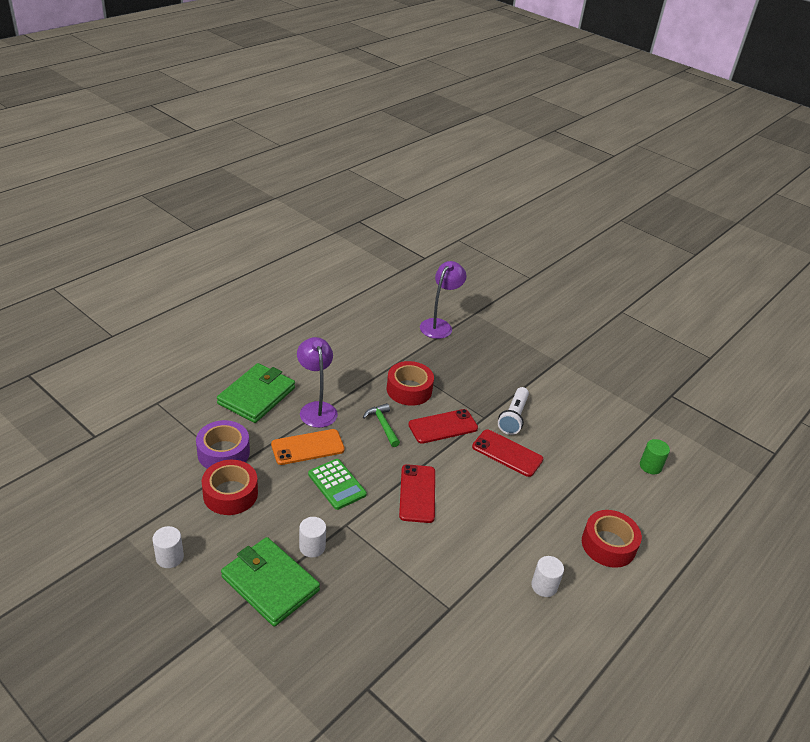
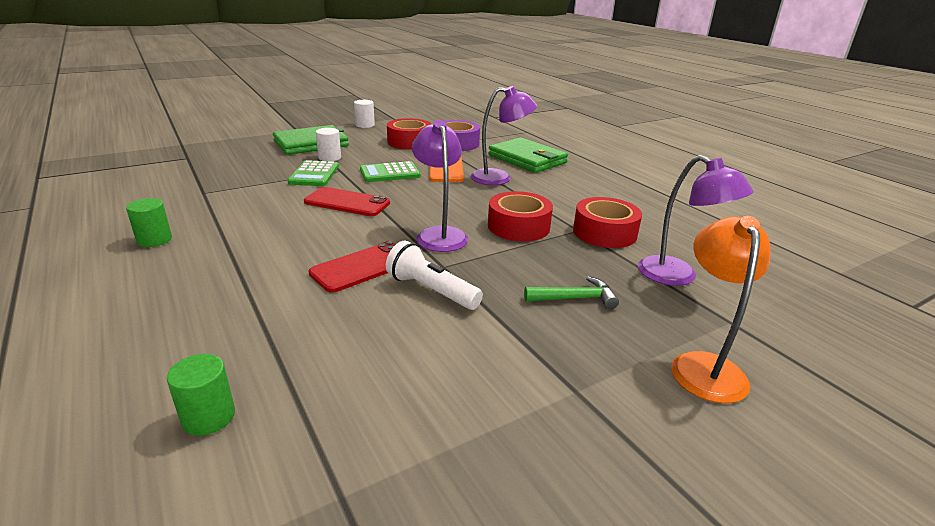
camera: 110 degrees right, 10 degrees down
(366, 541) = (314, 174): none -> green calculator
(383, 425) = (460, 203): green hammer -> green hammer (575, 298)
(443, 427) = (439, 234): red phone -> purple lamp
(516, 325) = (705, 366): none -> orange lamp
(544, 586) = (154, 240): white cylinder -> green cylinder
(608, 545) = (136, 301): red tape -> red tape (604, 232)

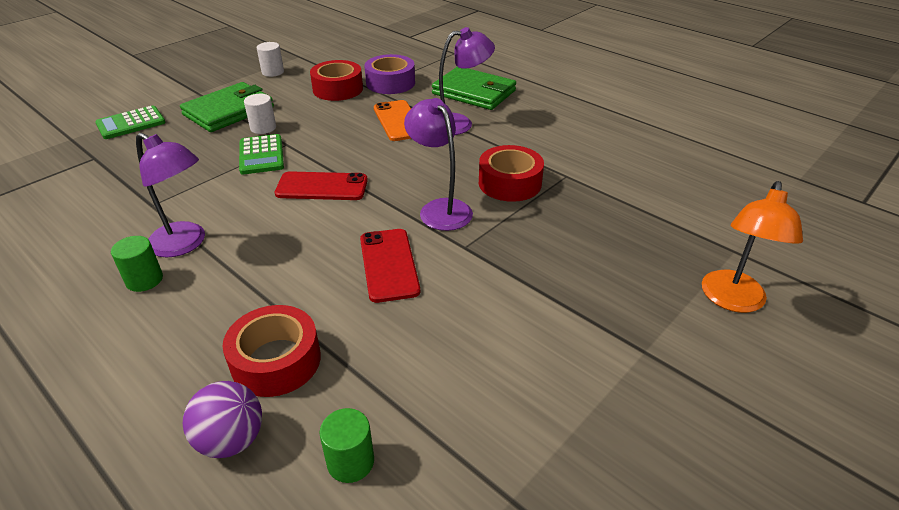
camera: 15 degrees left, 10 degrees up
(121, 371) = (231, 440): none -> purple ball
(363, 267) = (389, 265): red phone -> red phone turned 45 degrees counterclockwise
(390, 173) = (343, 138): green calculator -> green calculator (131, 123)
(431, 290) = (469, 277): white flashlight -> none
(575, 298) = (600, 256): green hammer -> none
(604, 232) = (591, 174): red tape -> red tape (276, 361)
(678, 276) = (675, 212): purple lamp -> purple lamp (185, 244)
(705, 366) = (732, 301): orange lamp -> orange lamp turned 150 degrees counterclockwise

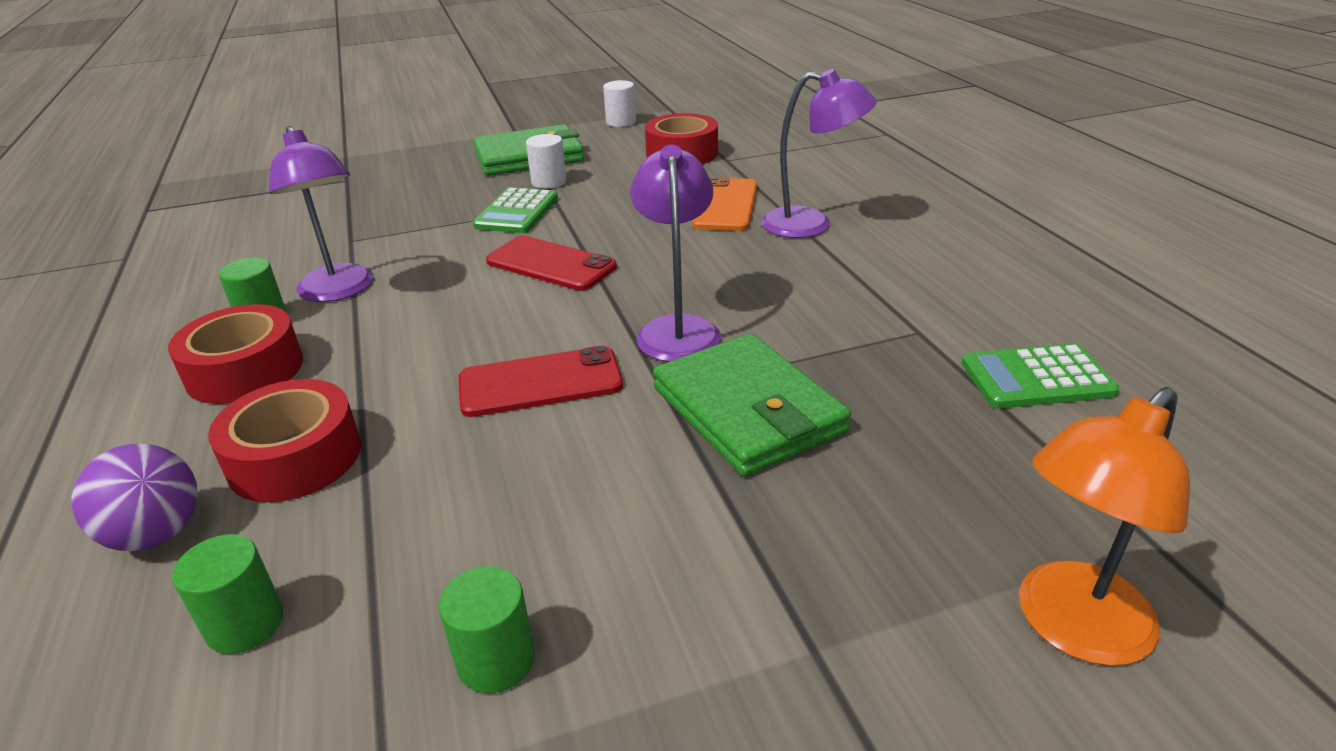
camera: 30 degrees right, 5 degrees down
(131, 123) = (416, 151): green calculator -> green calculator (1036, 378)
(389, 265) = (540, 383): red phone -> red phone turned 60 degrees clockwise
(390, 83) = (759, 157): purple tape -> none
(474, 92) = (870, 188): green wallet -> green wallet (748, 410)
(508, 418) = (496, 660): none -> green cylinder
(509, 183) = (814, 320): red tape -> red tape (245, 370)

